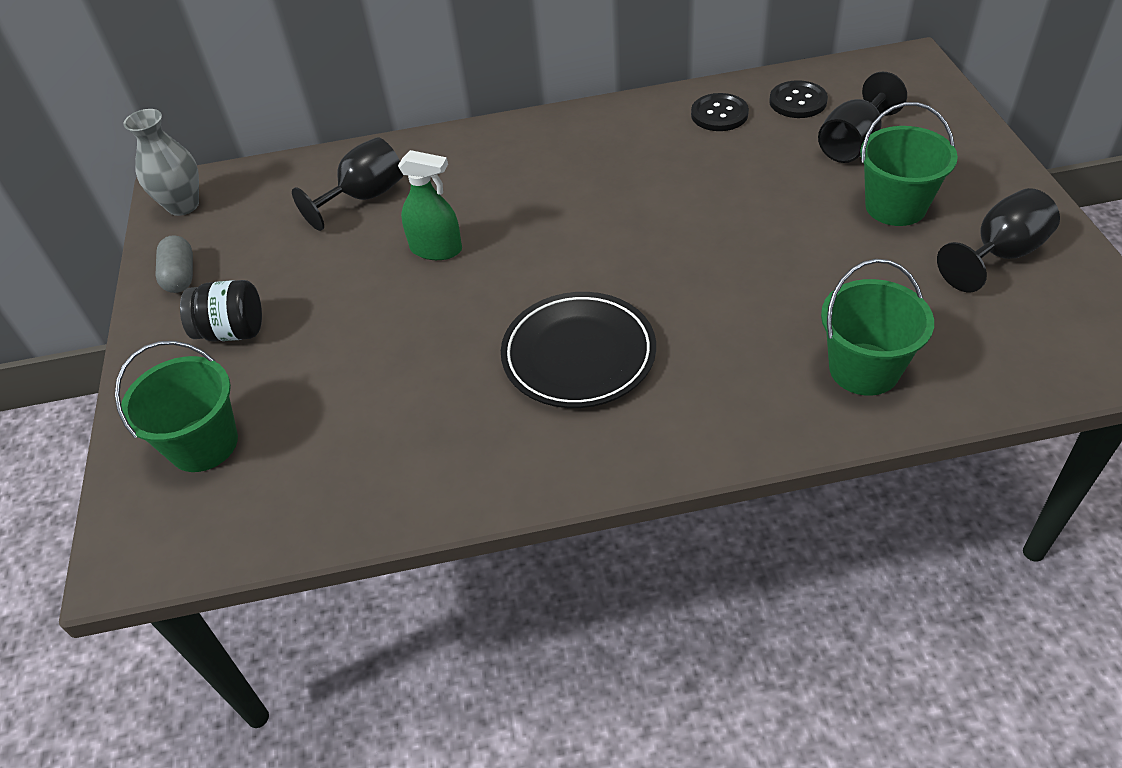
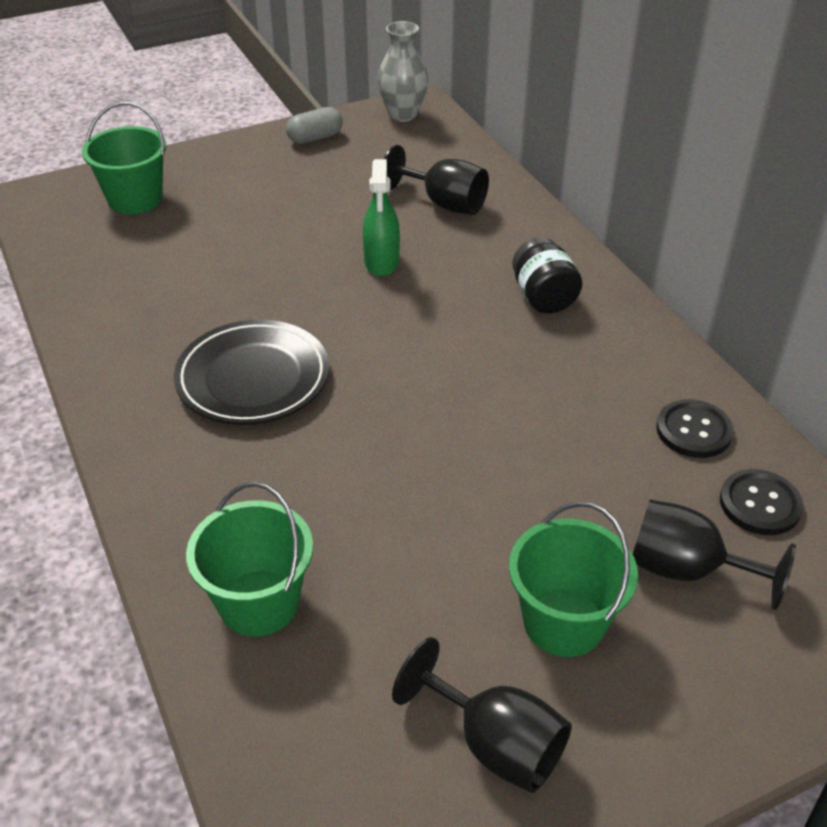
camera: 70 degrees right, 5 degrees down
(232, 331) = (255, 179): black jar -> black jar (543, 297)

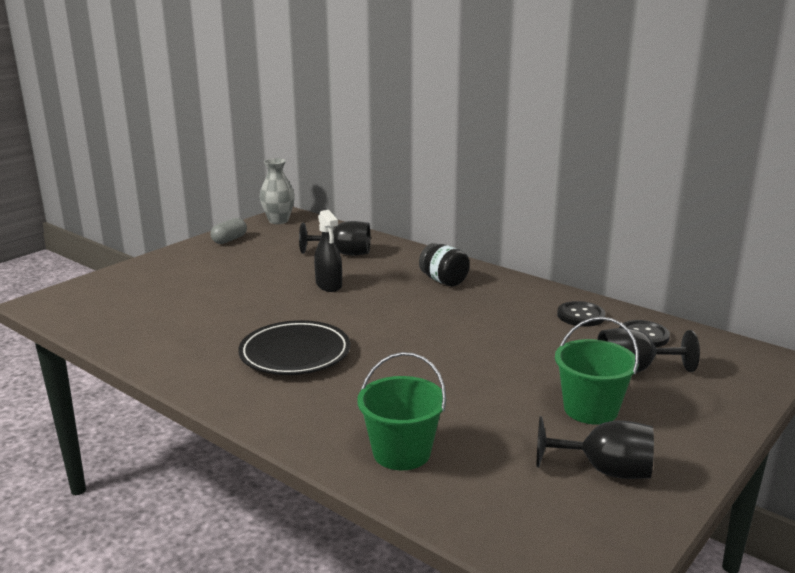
camera: 25 degrees left, 20 degrees down
(135, 199) = (125, 289): green bucket -> none
(381, 262) = (329, 285): green spray bottle -> black spray bottle

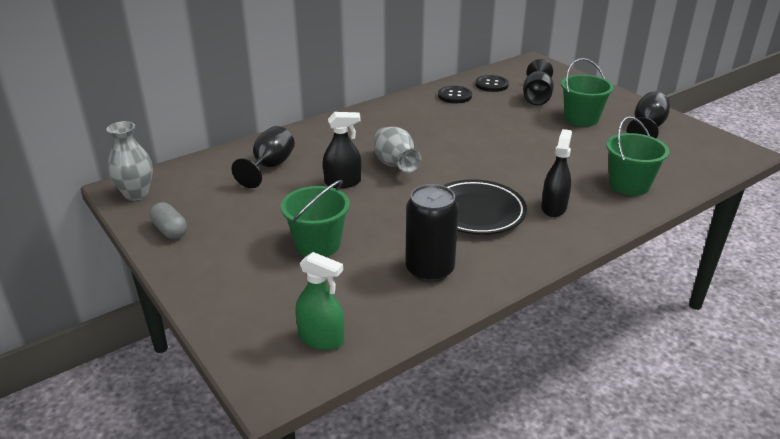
camera: 75 degrees left, 10 degrees up
(89, 310) = (321, 338): none -> green spray bottle
(184, 341) = (429, 270): none -> black can
(218, 291) = (318, 244): none -> green bucket
(319, 398) = (553, 207): none -> black spray bottle
(376, 303) = (395, 165): none -> grey vase
(443, 281) = (366, 131): black jar -> none

